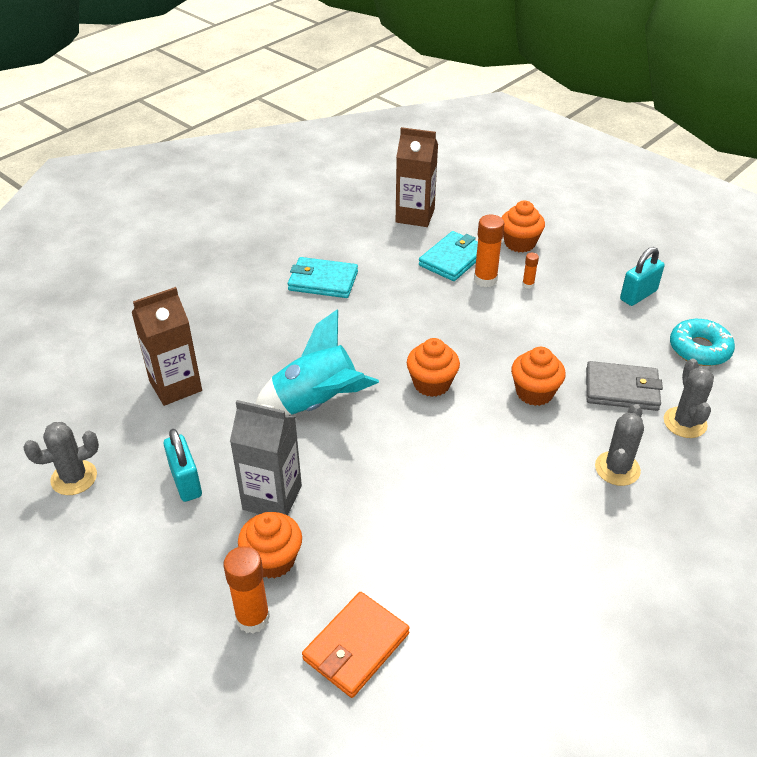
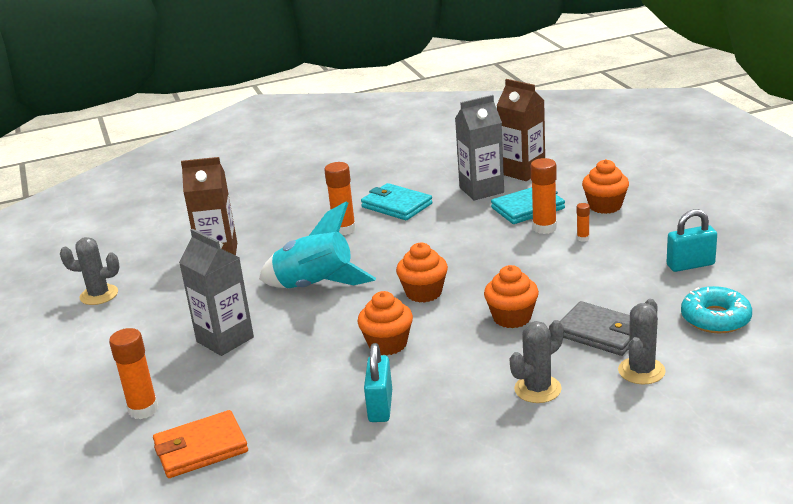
camera: 30 degrees right, 15 degrees down
(186, 482) = (172, 315): turquoise padlock -> turquoise padlock (380, 406)
(273, 560) = (190, 378): orange cupcake -> orange cupcake (387, 344)
(291, 323) = (344, 229): none -> orange glue stick
(393, 245) = (481, 190): none -> grey carton

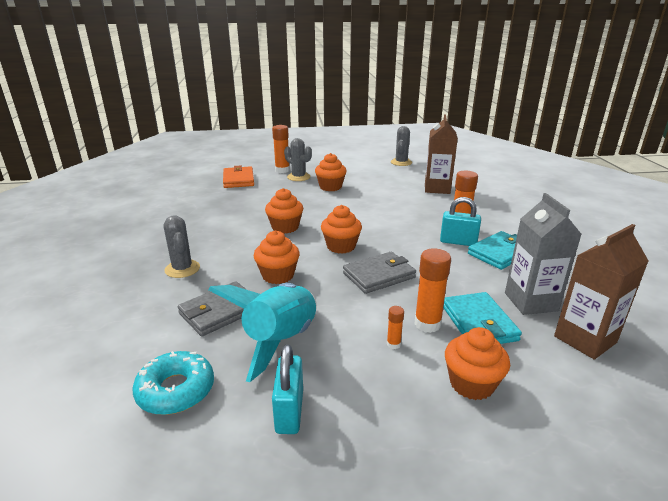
camera: 100 degrees right, 0 degrees up
(225, 339) = (330, 187): grey carton -> orange cupcake
(315, 286) = (375, 212): turquoise rocket -> turquoise rocket (280, 341)
(380, 406) = (223, 219): turquoise padlock -> turquoise padlock (458, 242)
(477, 260) = (379, 275): none -> grey wallet
(641, 371) = (151, 318): grey cactus -> grey cactus (298, 177)

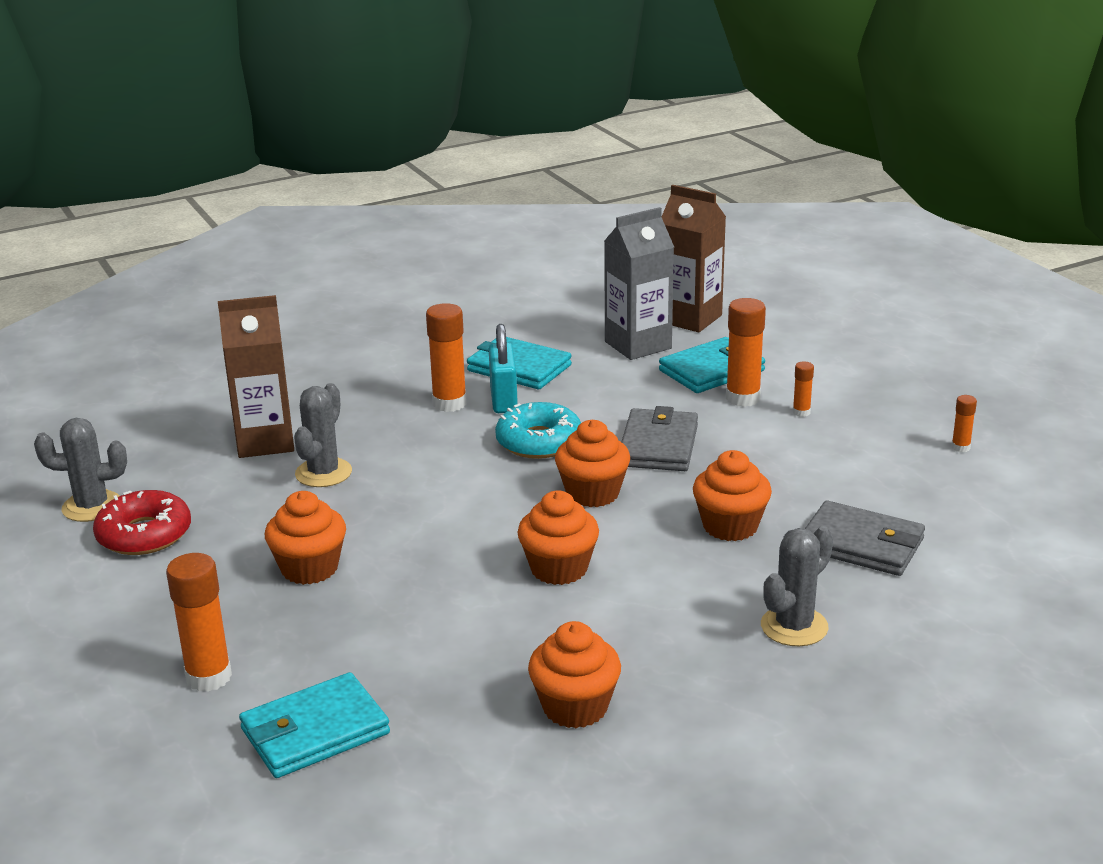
camera: 110 degrees left, 0 degrees up
(176, 390) = (1014, 521): turquoise donut -> turquoise donut (539, 442)
(238, 180) = (315, 732): orange wallet -> turquoise wallet
(280, 341) = (869, 481): turquoise rocket -> none
(289, 411) = (960, 447): turquoise padlock -> orange glue stick
(298, 177) = (256, 633): grey cactus -> grey cactus (323, 473)
(375, 167) = (144, 534): none -> red donut
(379, 275) = (658, 445): grey wallet -> grey wallet turned 60 degrees clockwise
(471, 384) = (820, 367): orange cupcake -> orange cupcake (575, 707)

